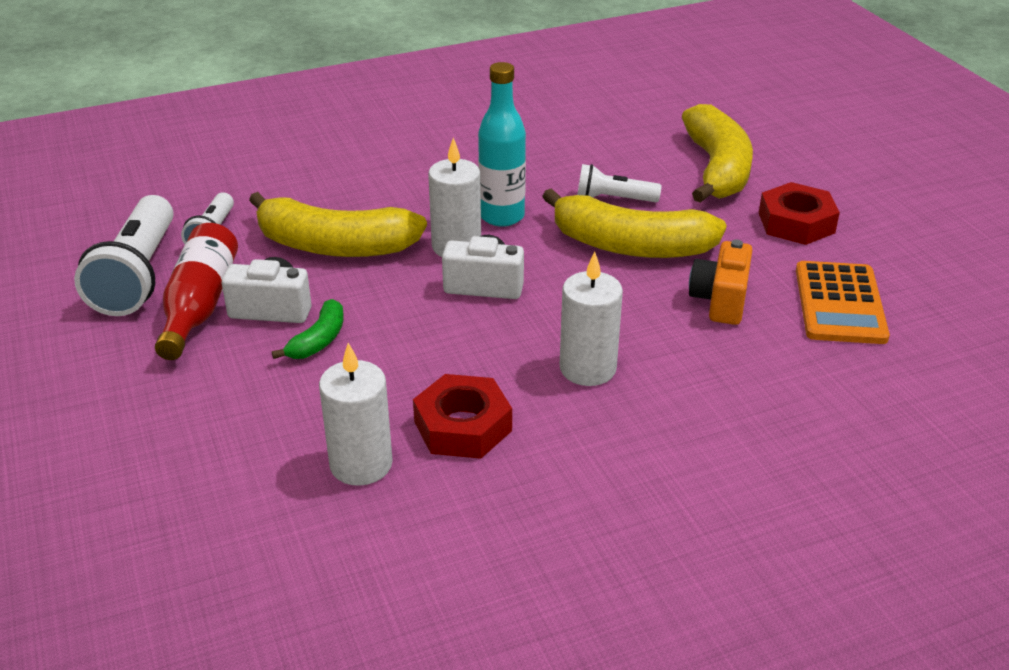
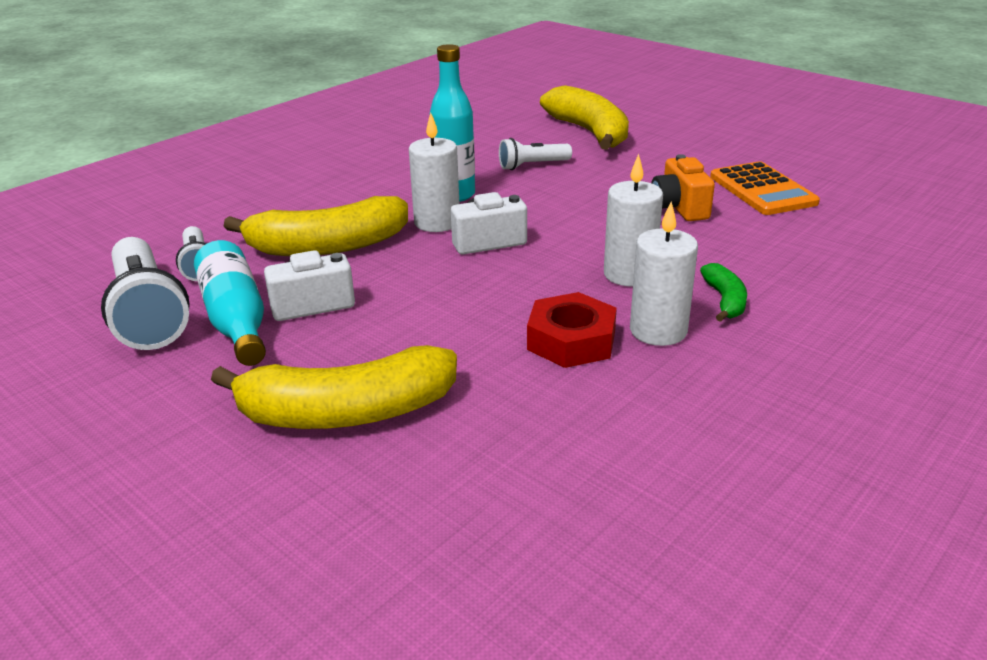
camera: 25 degrees left, 5 degrees down
(200, 305) = (236, 319): red bottle -> turquoise bottle
(319, 340) = (380, 315): green banana -> green banana (725, 300)
(361, 464) = (512, 394): white candle -> white candle (658, 331)
(631, 246) = (577, 190): yellow banana -> yellow banana (346, 412)
(796, 223) = (680, 151): red nut -> none

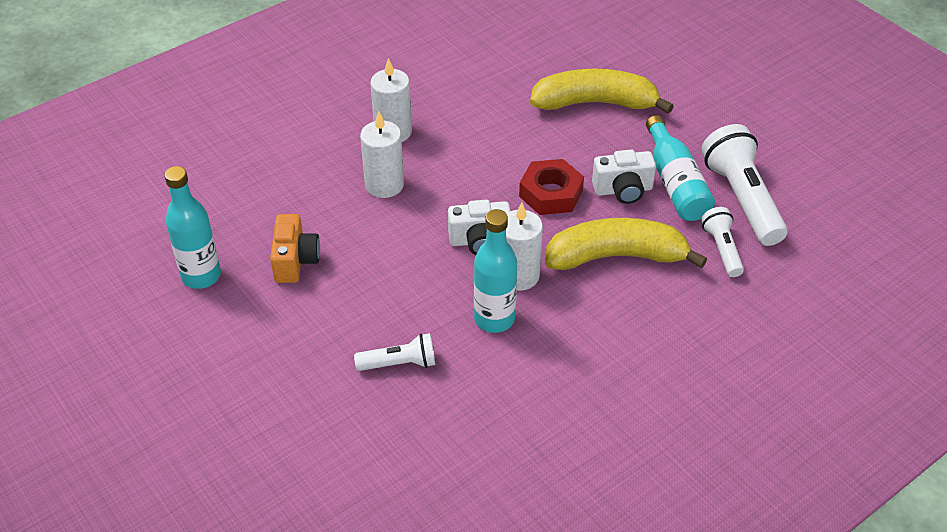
camera: 170 degrees left, 15 degrees up
(571, 340) = (451, 132): red nut -> red nut (551, 193)
(589, 132) = (302, 434): yellow banana -> none
(725, 300) = (333, 150): green banana -> none
(762, 190) = (201, 276): orange calculator -> turquoise bottle

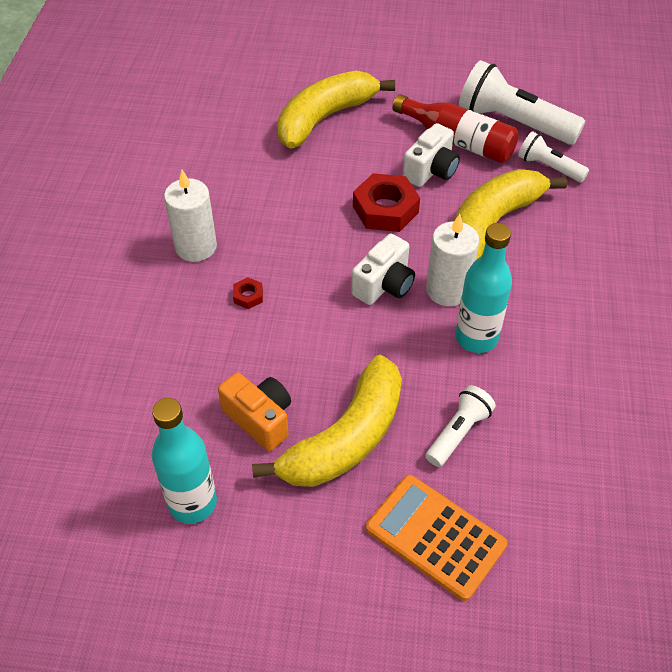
camera: 45 degrees left, 5 degrees up
(303, 406) = (435, 536): none -> orange calculator
(328, 311) = (346, 438): none -> yellow banana
(384, 185) = (248, 296): white candle -> red nut
(675, 183) = (458, 141): turquoise bottle -> red bottle

